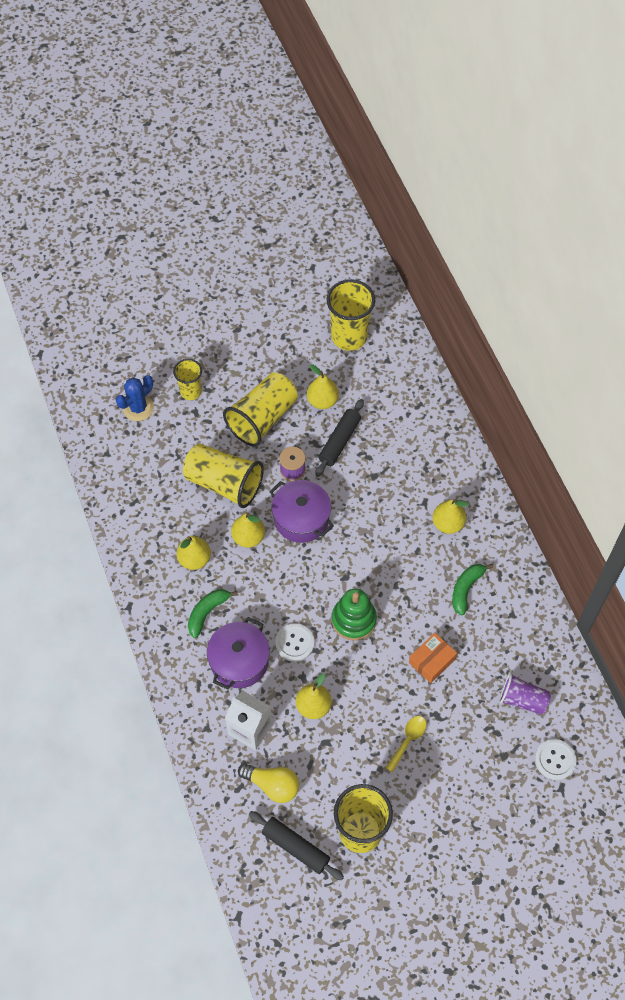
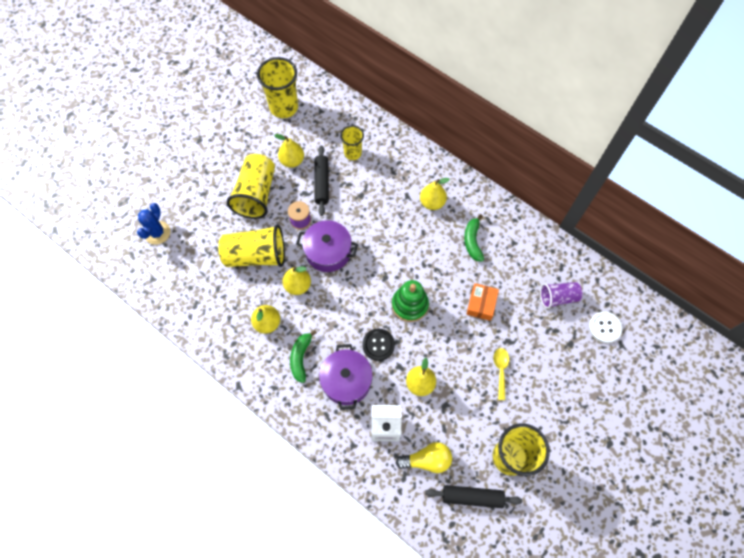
camera: 30 degrees left, 5 degrees up
(190, 391) = (190, 201): yellow cup -> yellow cup (353, 153)
(294, 643) = (378, 345): white button -> black button

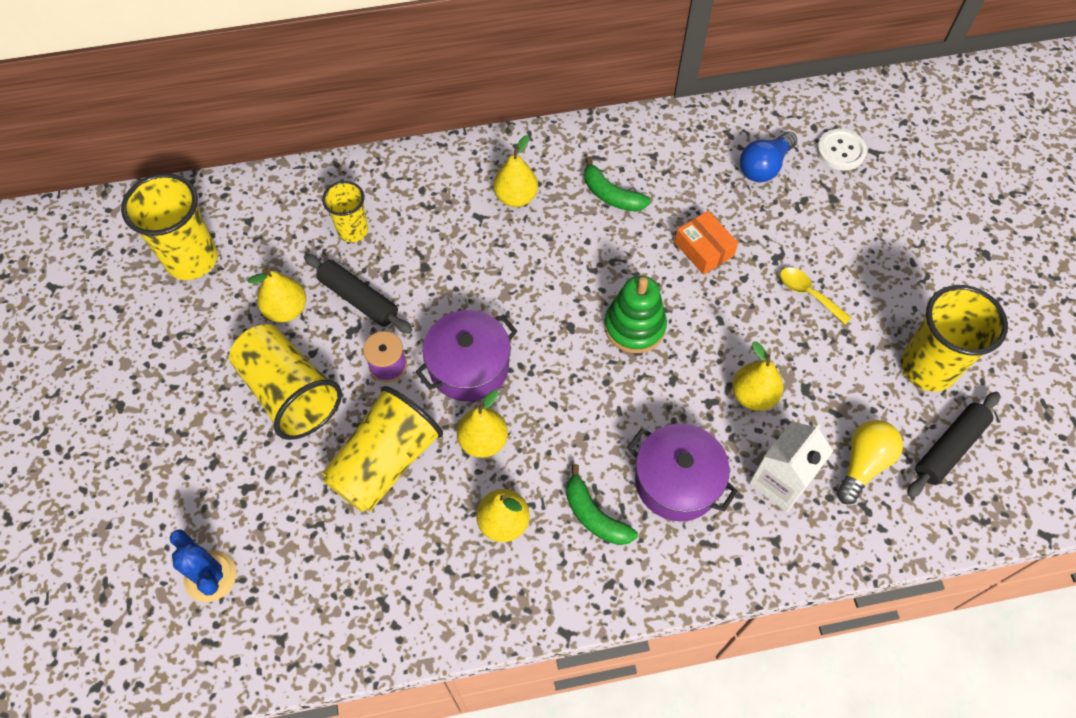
camera: 50 degrees left, 5 degrees down
(378, 345) = (658, 404): black button -> none
(557, 297) = (764, 166): purple cup -> blue light bulb

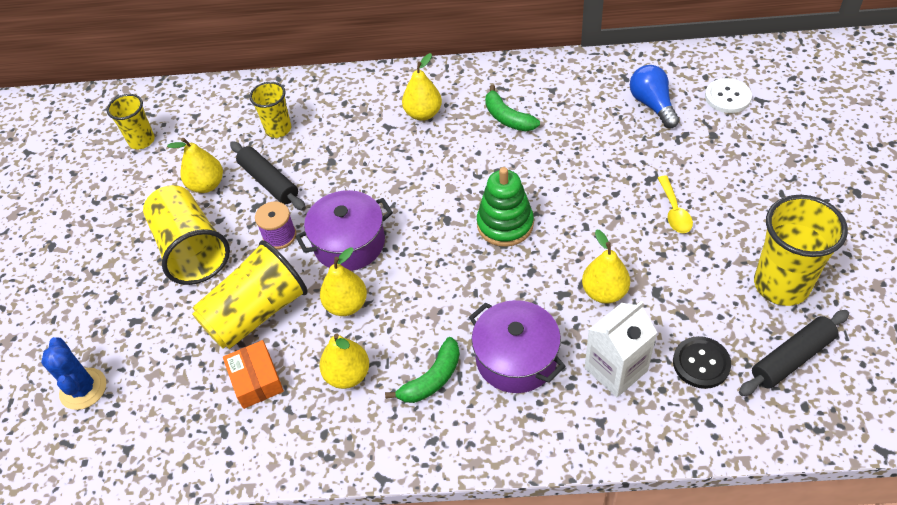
camera: 15 degrees right, 10 degrees down
(192, 259) = (142, 141): yellow cup -> yellow cup, size x0.59
(594, 515) = (432, 379): green banana -> green banana turned 105 degrees counterclockwise
(704, 249) = (582, 167): orange box -> orange box (256, 380)
(764, 166) = (652, 105): blue light bulb -> blue light bulb turned 105 degrees clockwise
(808, 294) = (674, 211): yellow spoon -> yellow spoon turned 150 degrees counterclockwise
(863, 464) = (701, 363): yellow light bulb -> black button

